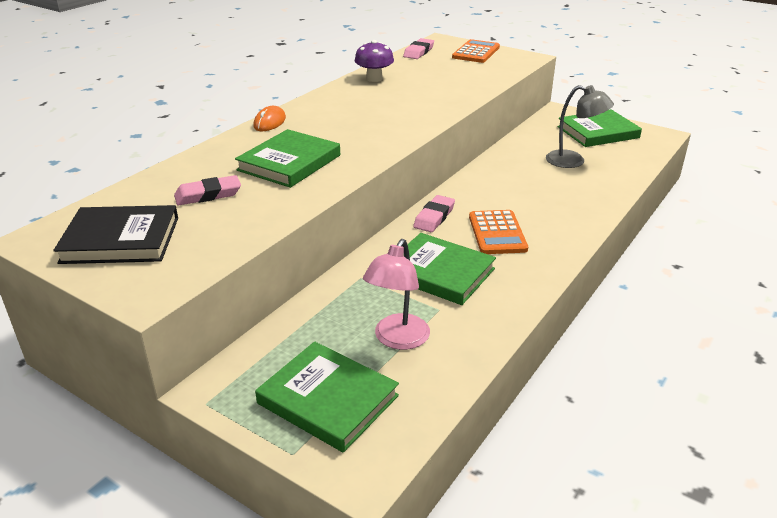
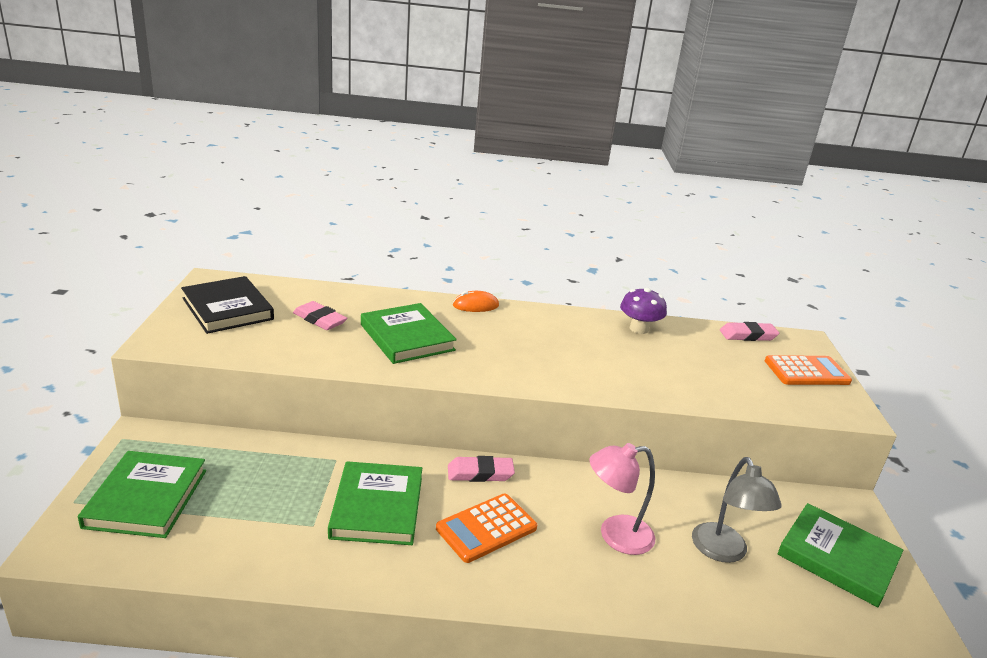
camera: 55 degrees right, 5 degrees down
(289, 163) = (407, 337): green book -> green book turned 60 degrees clockwise
(397, 340) = (249, 512): pink lamp -> pink lamp (615, 535)

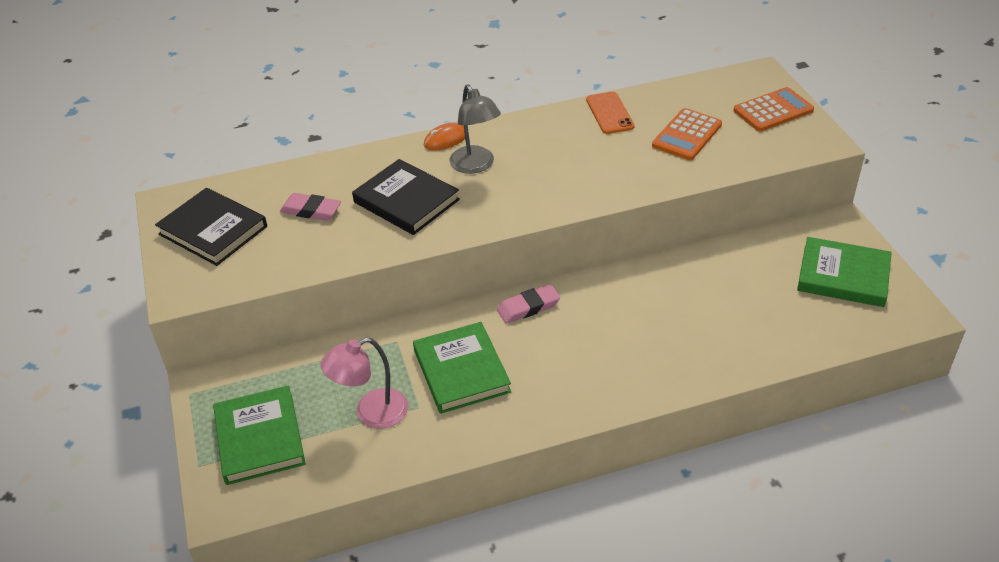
camera: 15 degrees left, 15 degrees up
(407, 337) = (406, 201): green book -> black book
(486, 528) = (561, 355): orange calculator -> orange calculator (687, 135)
(615, 535) = (667, 322): pink lamp -> pink lamp (371, 413)
(639, 329) = (609, 113): purple mushroom -> orange phone
(723, 552) = (756, 304): grey lamp -> grey lamp (476, 166)
(748, 335) = (708, 86): pink eraser -> none

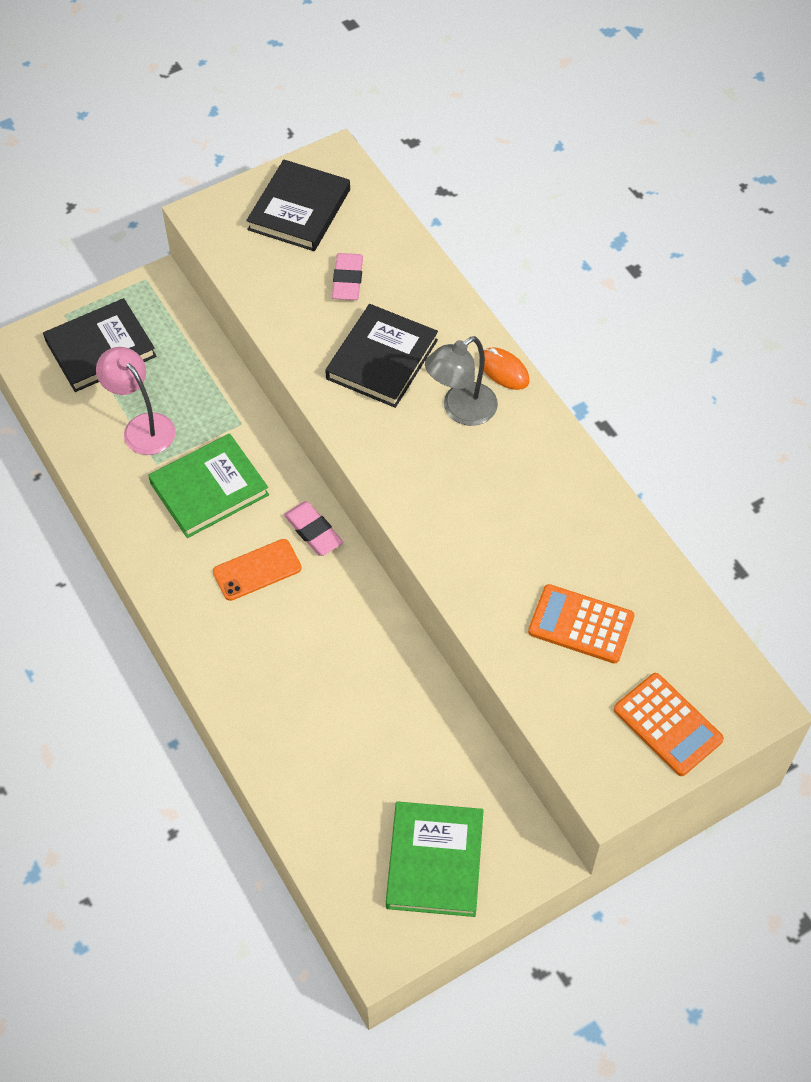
camera: 75 degrees right, 15 degrees up
(259, 438) = (100, 349): green book -> black book
(609, 113) = (606, 531): orange phone -> orange phone (257, 570)

